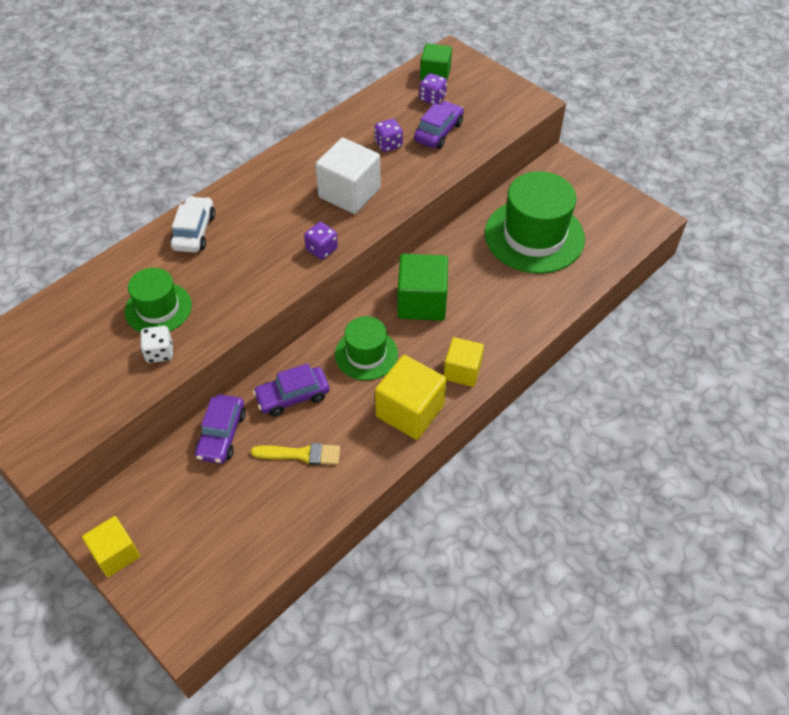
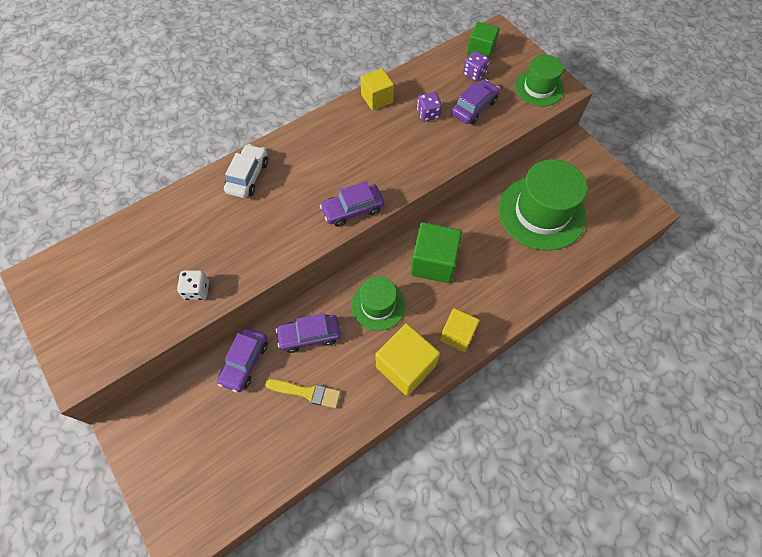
camera: 10 degrees right, 10 degrees up
(116, 554) = (139, 460): yellow cube -> yellow cube (377, 99)
(158, 308) = (204, 247): green hat -> green hat (538, 88)
(322, 249) = (352, 209): purple dice -> purple car
(349, 193) = (386, 157): white cube -> none

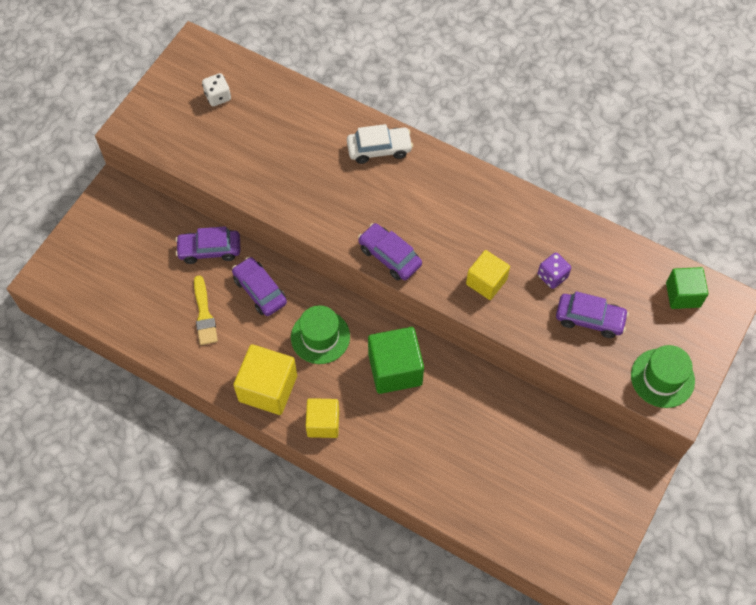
camera: 65 degrees right, 0 degrees up
(197, 290) = (241, 171): white dice -> white dice (218, 97)
(377, 99) = (544, 217): yellow cube -> yellow cube (486, 282)
(474, 74) = (641, 301): purple dice -> none
(541, 213) = (518, 458): green hat -> none

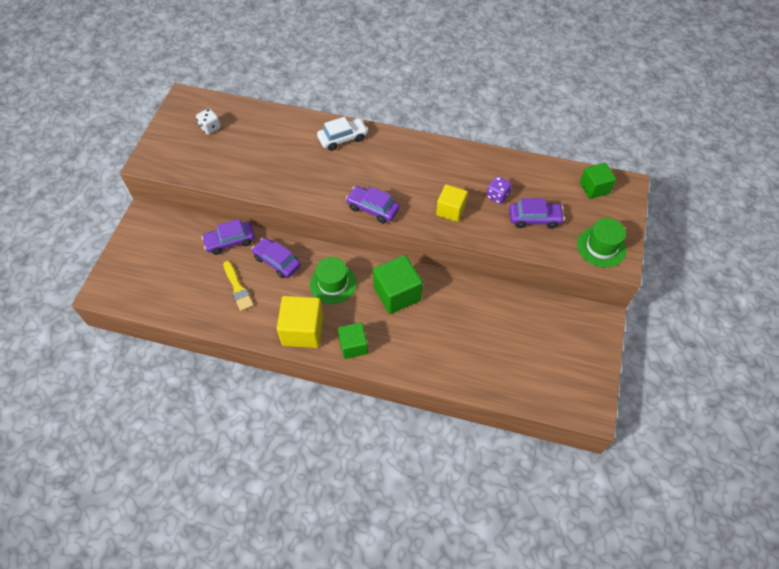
camera: 15 degrees left, 5 degrees down
(323, 423) = (353, 346): yellow cube -> green cube

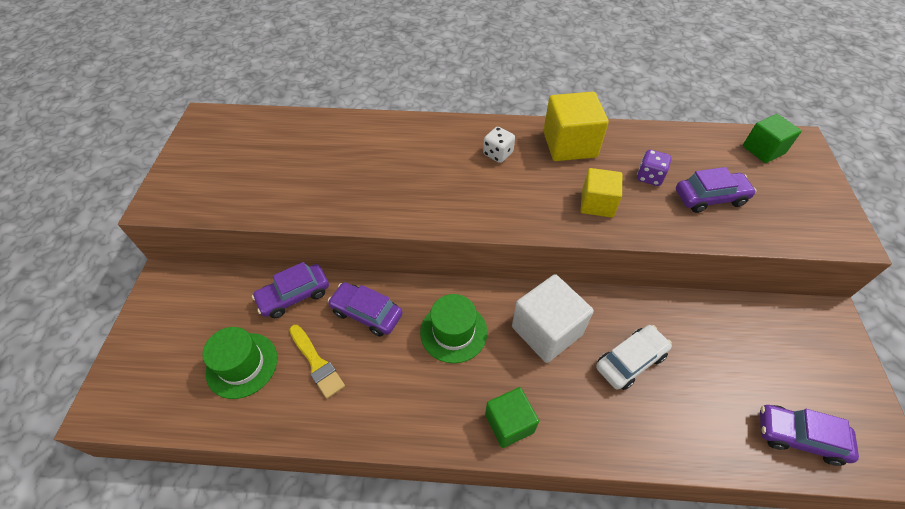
camera: 10 degrees left, 5 degrees down
(210, 128) = (245, 148): white dice -> white dice (498, 154)
(303, 330) = (427, 412): yellow cube -> yellow cube (569, 144)
(343, 138) = (425, 136): white car -> white car (630, 361)
(373, 208) = (492, 217): purple car -> purple car (799, 437)
(397, 293) = (546, 331): green cube -> white cube
(601, 247) = (813, 220): green hat -> green hat (242, 365)

